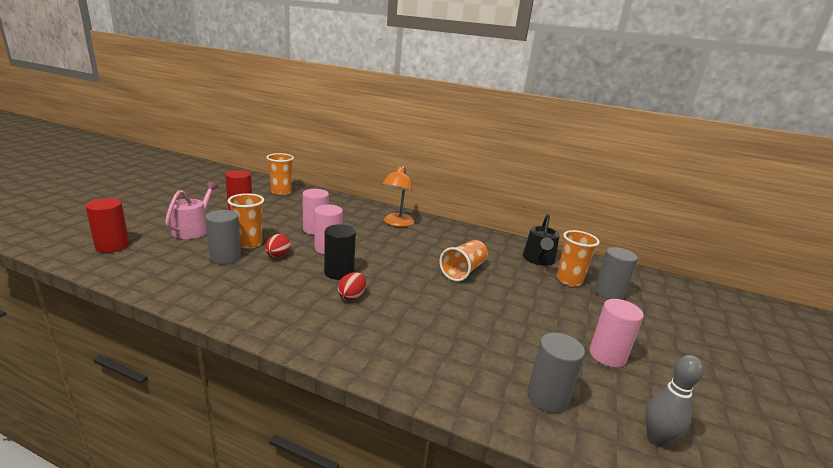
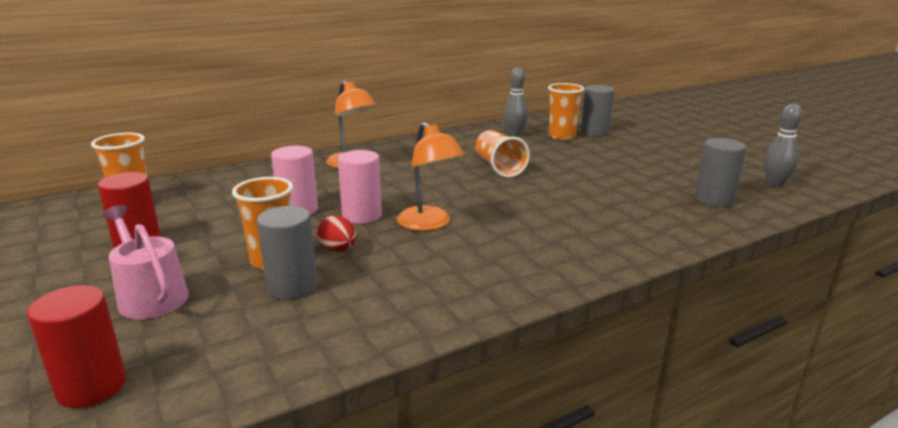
camera: 50 degrees left, 0 degrees up
(339, 272) = (429, 224): black cylinder -> orange lamp
(352, 296) = (491, 231): red egg -> none
(538, 260) = (514, 134): black watering can -> grey bowling pin
(607, 355) = (676, 163): pink cylinder -> none

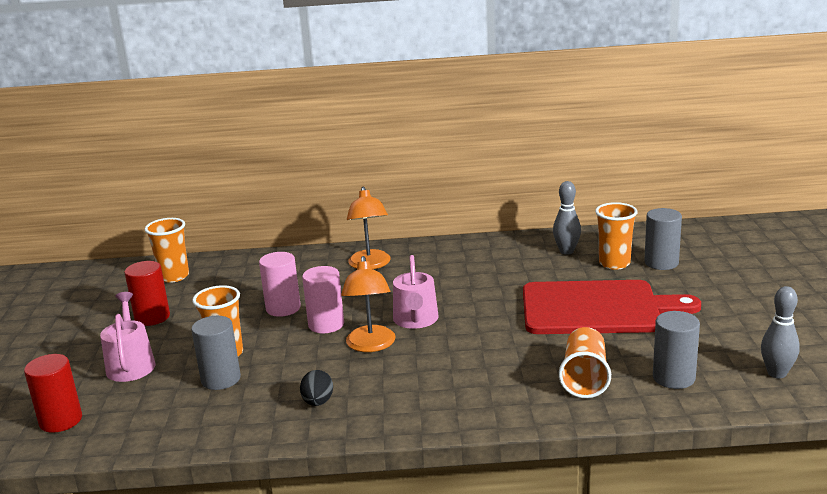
camera: 30 degrees right, 0 degrees up
(338, 249) = (279, 354): red egg -> none
(433, 283) = (318, 402): none -> black egg
(448, 197) = (416, 320): none -> pink watering can
(499, 167) = (500, 293): orange cup -> orange cup (584, 378)
(590, 165) = (597, 308): none -> red cutting board

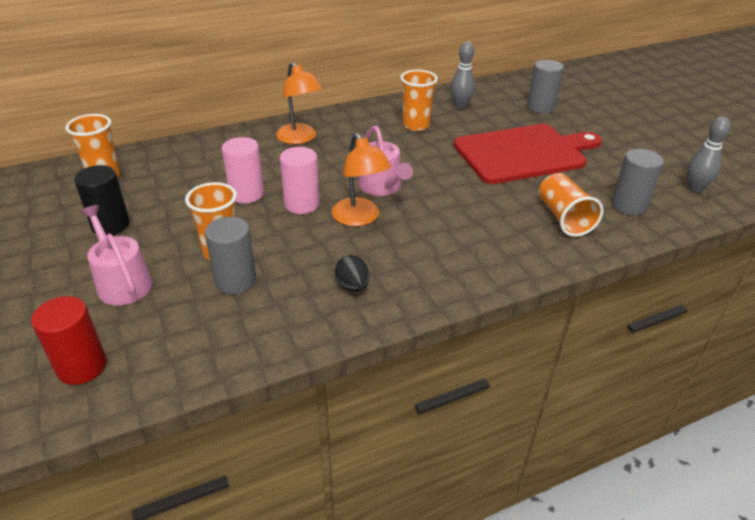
camera: 25 degrees left, 15 degrees up
(152, 317) = (110, 225): red cylinder -> black cylinder
(614, 263) = (506, 112): orange cup -> orange cup (416, 125)

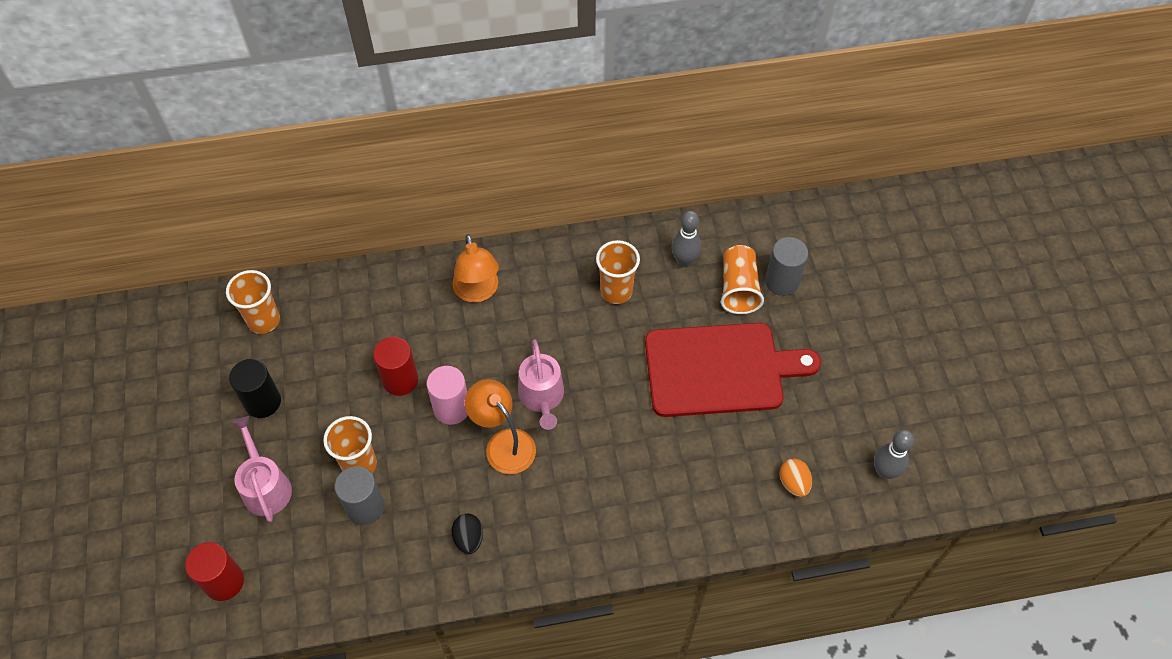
camera: 15 degrees right, 20 degrees up
(246, 194) = (400, 380): pink cylinder -> red cylinder
(360, 218) = (503, 443): orange lamp -> orange lamp turned 150 degrees clockwise
(563, 218) = (713, 487): orange cup -> orange cup (738, 288)
(628, 205) = (793, 483): grey cylinder -> orange egg

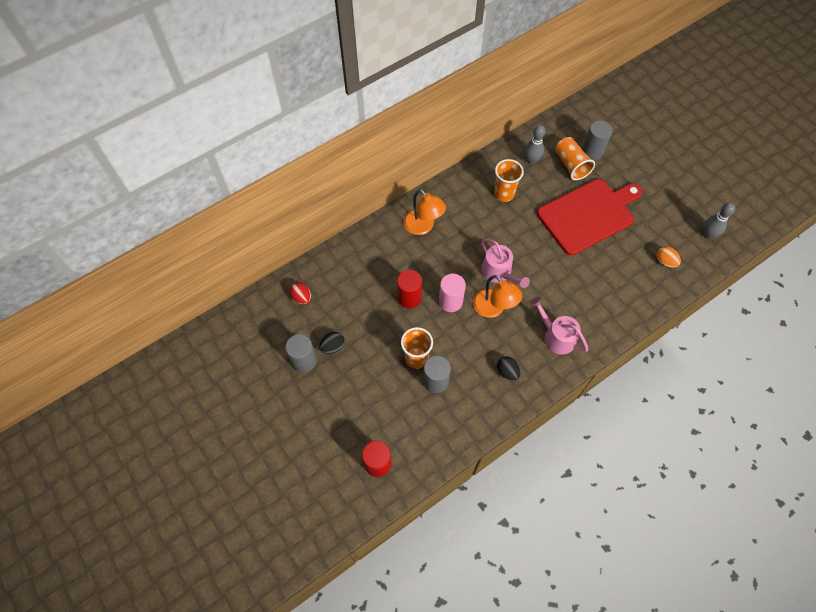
camera: 25 degrees left, 5 degrees up
(216, 404) = (304, 360): none -> grey cylinder
(263, 402) = (333, 346): black cylinder -> black egg
(264, 321) = (302, 297): orange cup -> red egg
(265, 486) = (367, 396): pink watering can -> pink watering can (556, 336)
(503, 443) = (493, 308): orange lamp -> orange lamp turned 150 degrees counterclockwise

